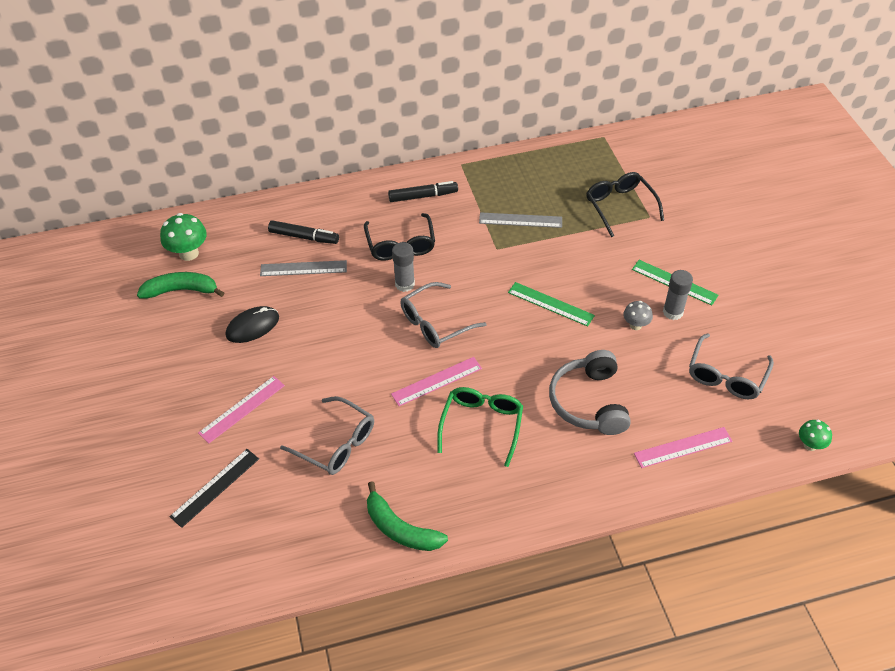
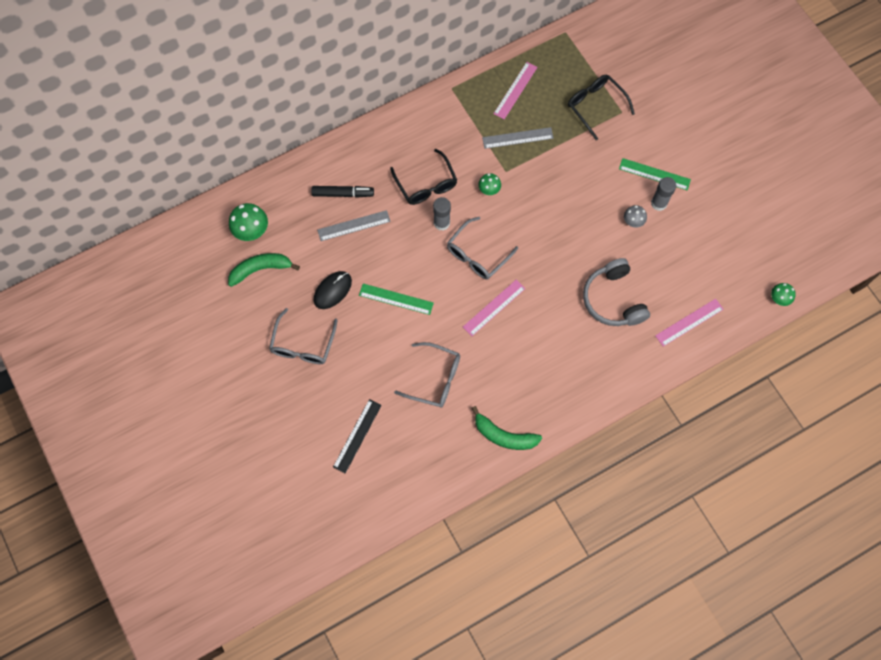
camera: 15 degrees left, 20 degrees up
(242, 409) = (352, 366): pink ruler -> pink ruler (515, 90)
(423, 196) = (429, 130): black marker -> none
(471, 263) = (489, 190): none -> green mushroom
(481, 425) = (538, 338): green glasses -> none
(550, 304) = (563, 216): green ruler -> green ruler (396, 299)
(726, 376) = (709, 253): grey glasses -> grey glasses (303, 344)

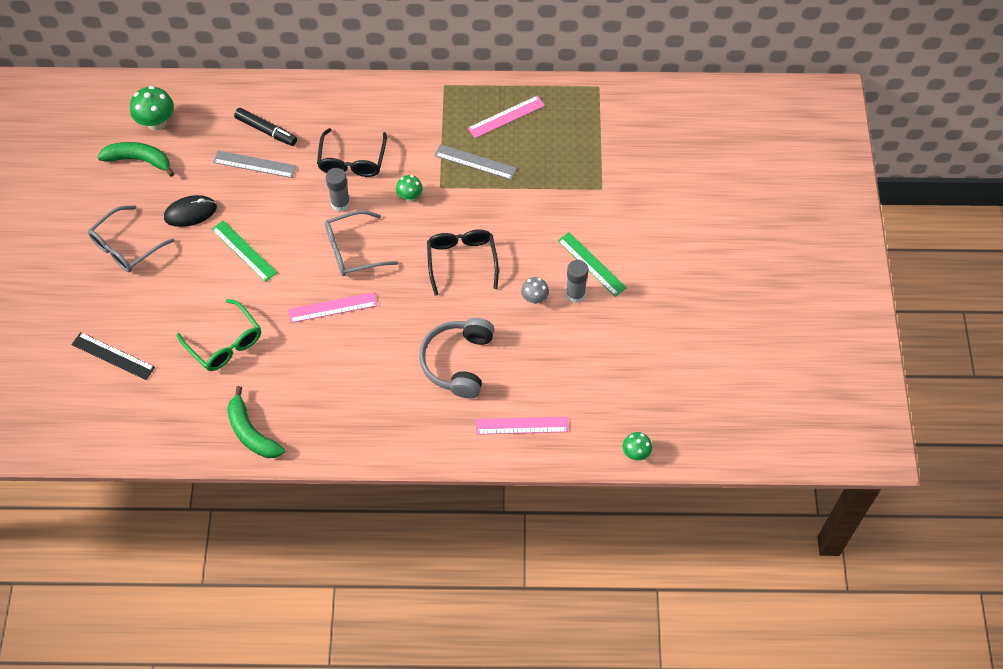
camera: 30 degrees right, 10 degrees down
(357, 436) = (113, 356): black ruler -> black ruler turned 60 degrees clockwise
(435, 379) = (225, 343): grey glasses -> green glasses
(595, 106) = (578, 170): black glasses -> black glasses (462, 261)

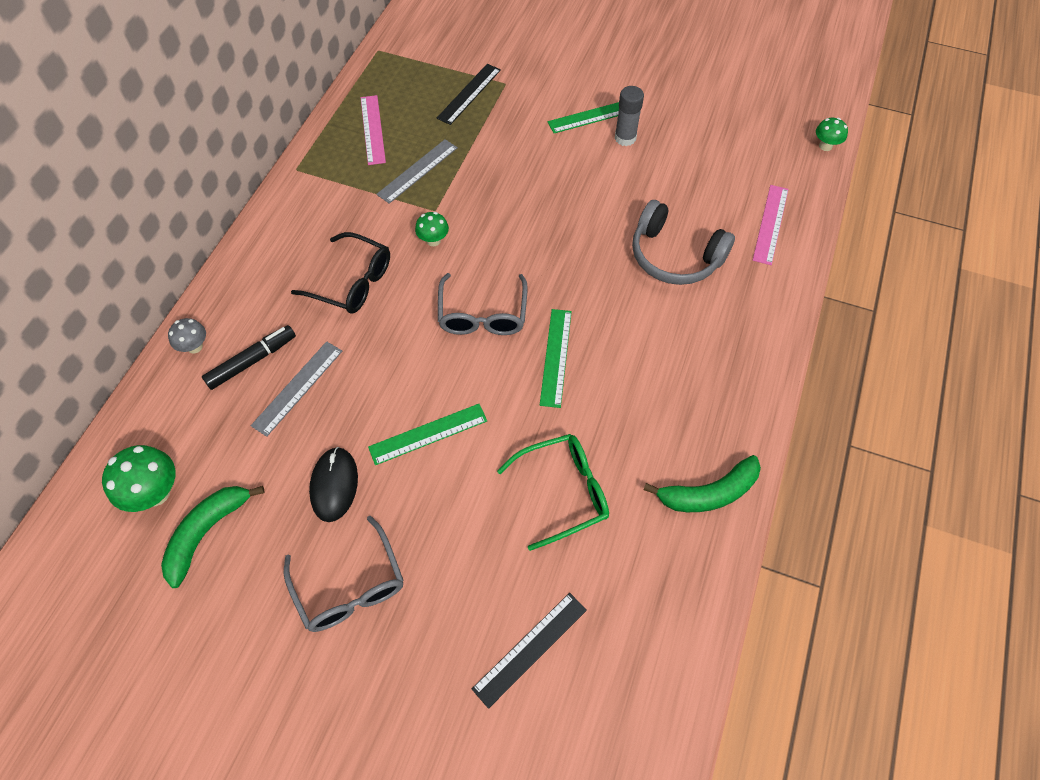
camera: 70 degrees left, 0 degrees up
(332, 307) = (555, 357): pink ruler -> green ruler
(340, 203) = (408, 310): grey glue stick -> none
(462, 261) = (544, 217): black glasses -> none
(534, 298) = (617, 171): grey mushroom -> grey mushroom (194, 346)
(576, 167) = (469, 94): none -> black ruler

